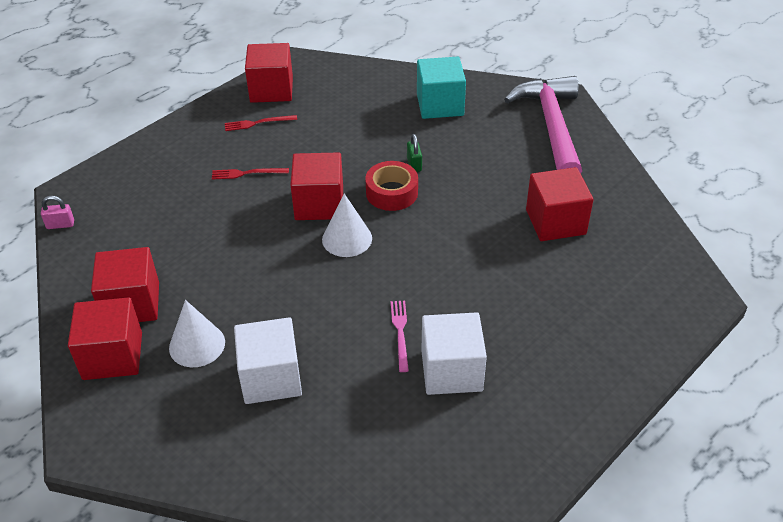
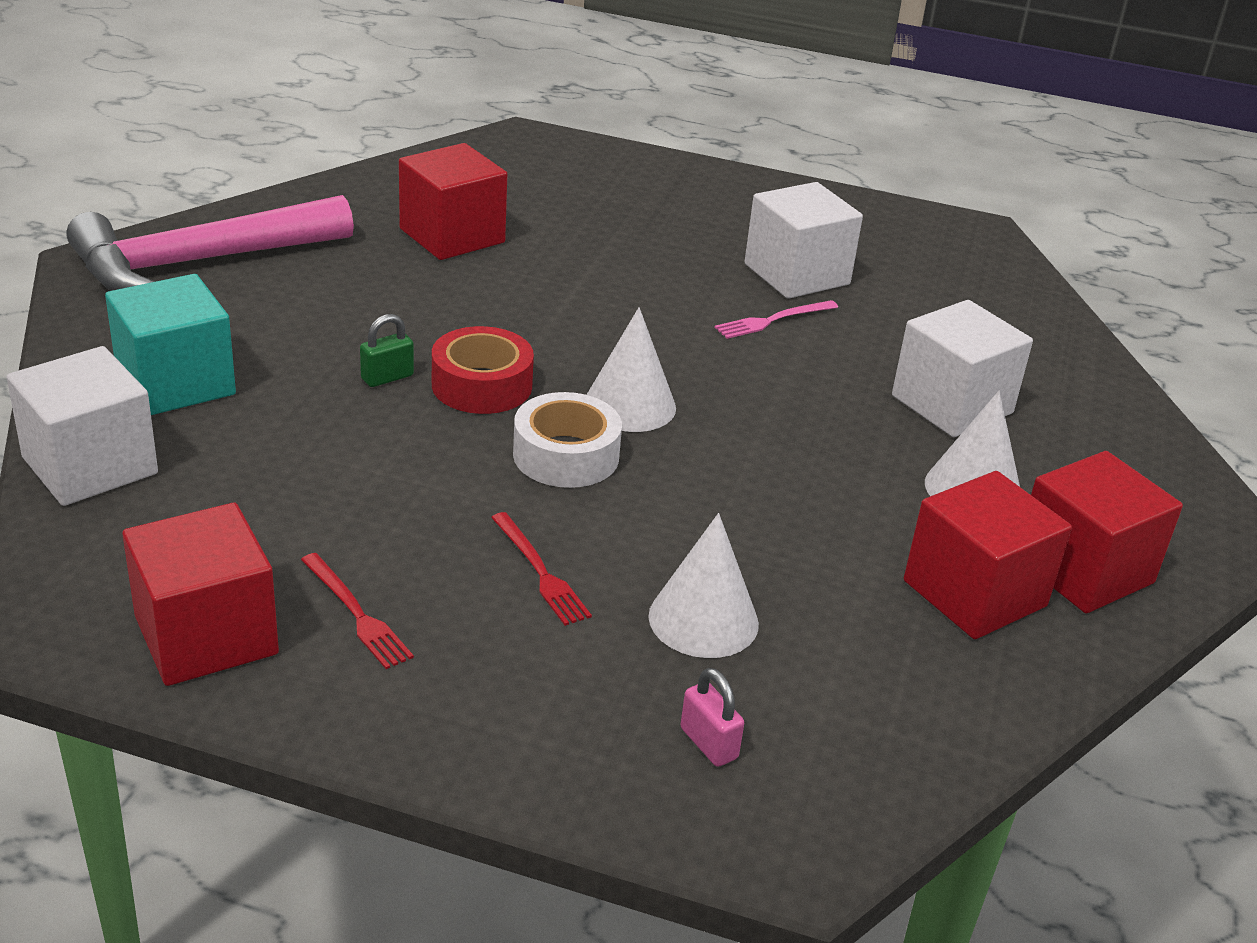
camera: 120 degrees left, 10 degrees down
(60, 225) = (898, 801): pink padlock -> pink padlock (708, 743)
(186, 209) = (703, 619): none -> white cone
(319, 204) = (566, 455): red cube -> white tape
(389, 78) = (90, 465): none -> white cube

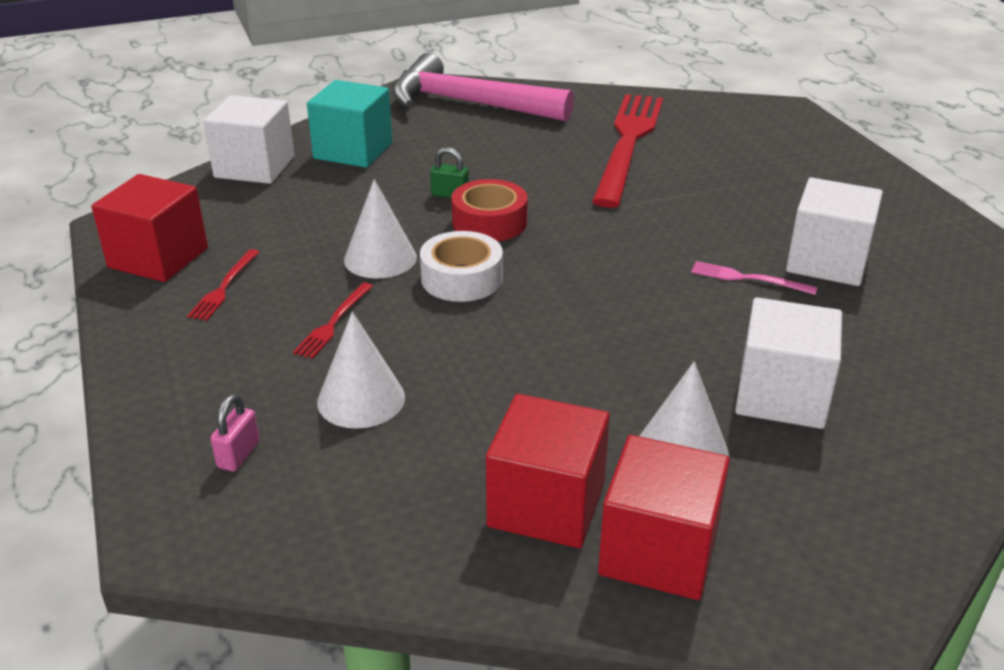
camera: 55 degrees right, 0 degrees up
(452, 236) = (628, 143): red cube -> red fork
(630, 405) = (550, 274): white cone -> white cone (380, 258)

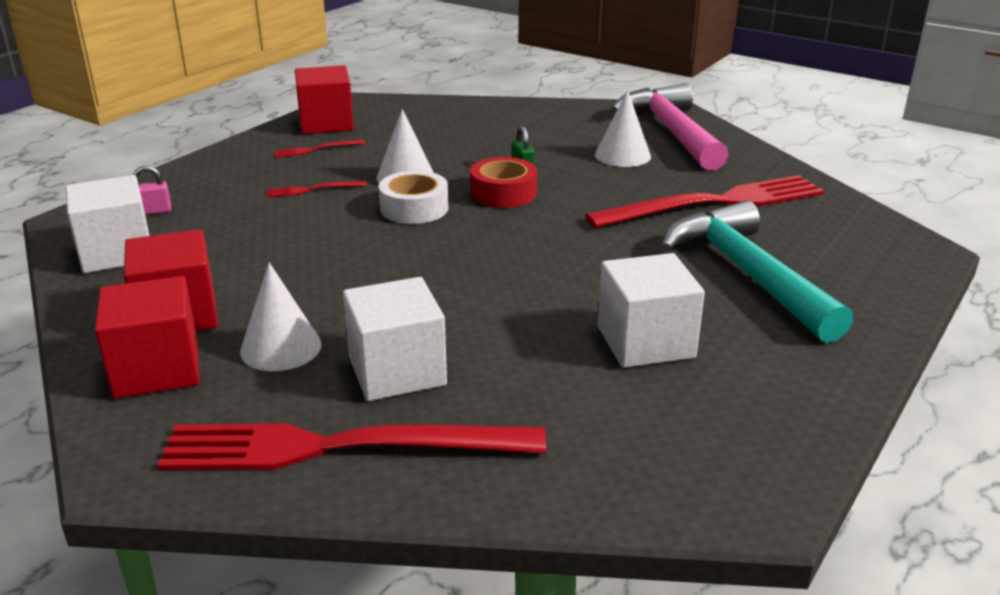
camera: 55 degrees right, 5 degrees down
(254, 167) = (467, 107): white cube -> white cube (116, 253)
(353, 151) = (534, 123): turquoise cube -> none
(361, 399) = (238, 224): white cone -> white cone (622, 155)
(748, 279) = (561, 312): pink fork -> none
(759, 181) = (746, 274): none -> turquoise hammer
(889, 469) = (340, 447): none -> red fork

